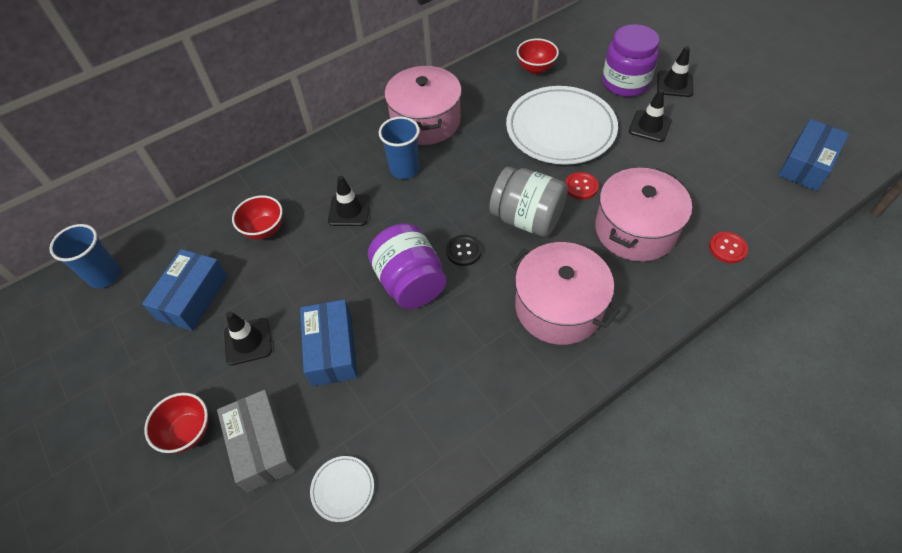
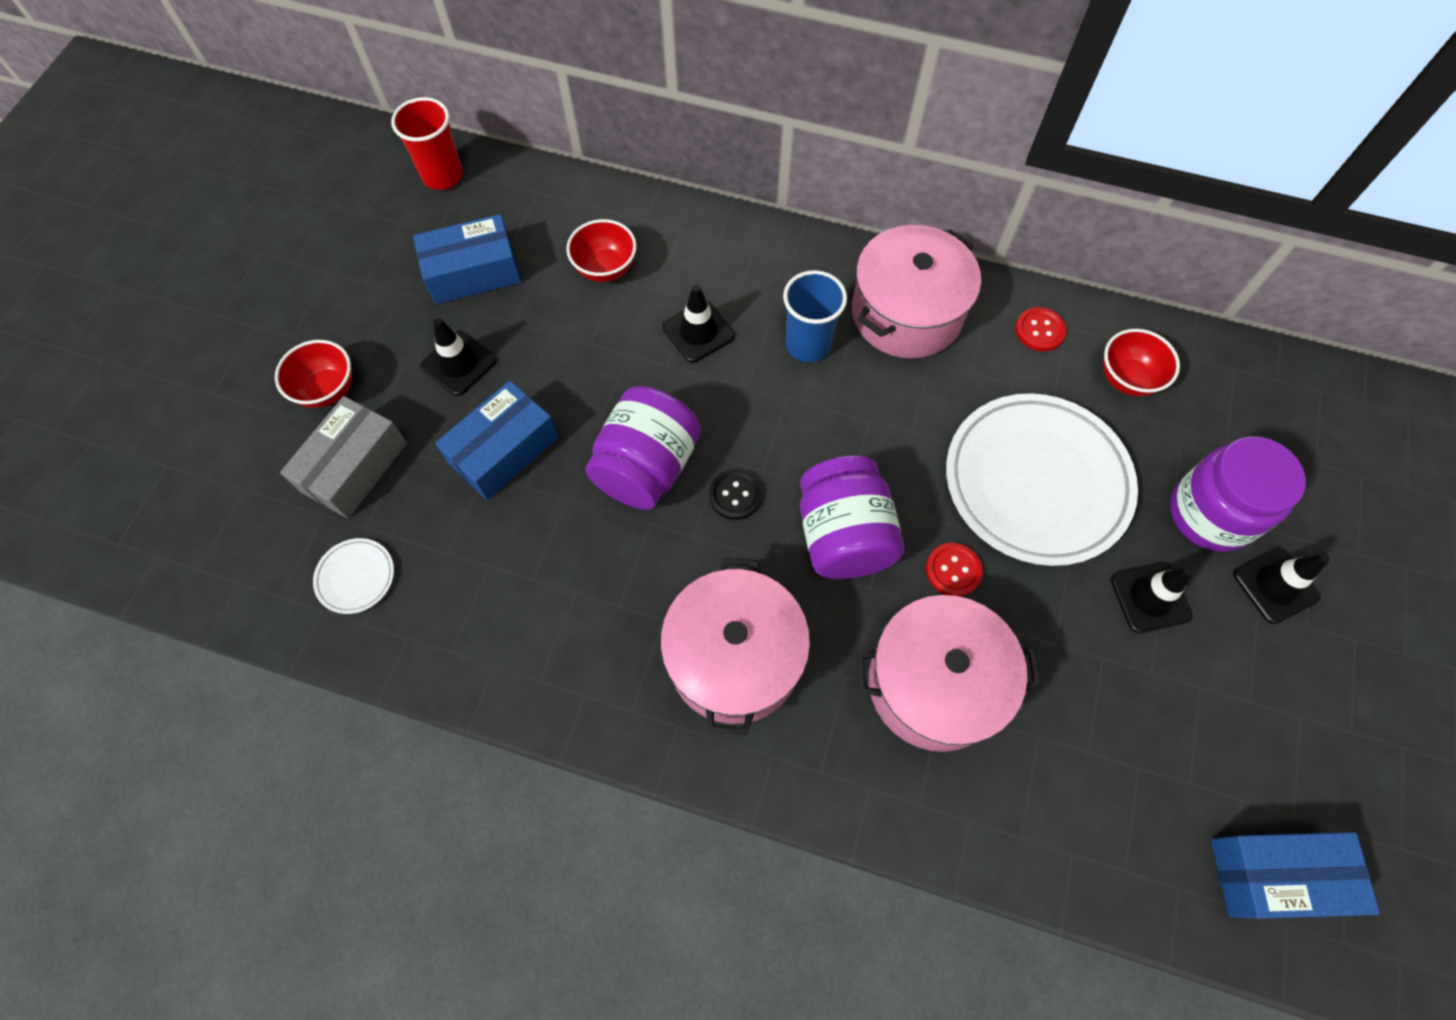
camera: 50 degrees right, 10 degrees up
(105, 275) = (443, 176): blue cup -> red cup
(527, 219) = (843, 536): grey jar -> purple jar
(727, 248) = (1000, 829): red button -> red button (1039, 330)

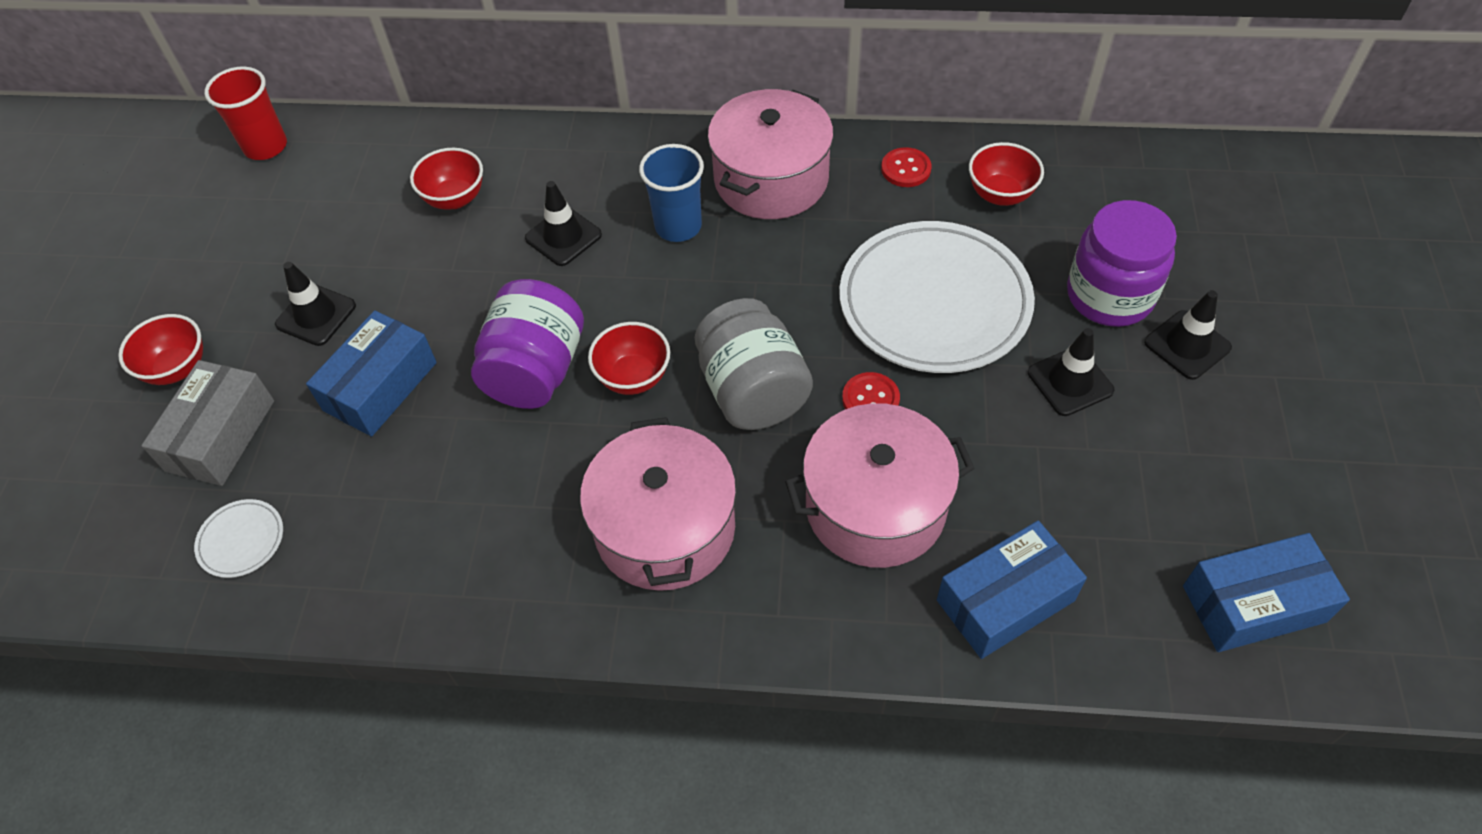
camera: 10 degrees left, 10 degrees down
(473, 272) = (315, 228): blue box -> blue box (1005, 600)
(735, 495) = (633, 377): black button -> red bowl
(843, 536) = (752, 391): purple jar -> grey jar

